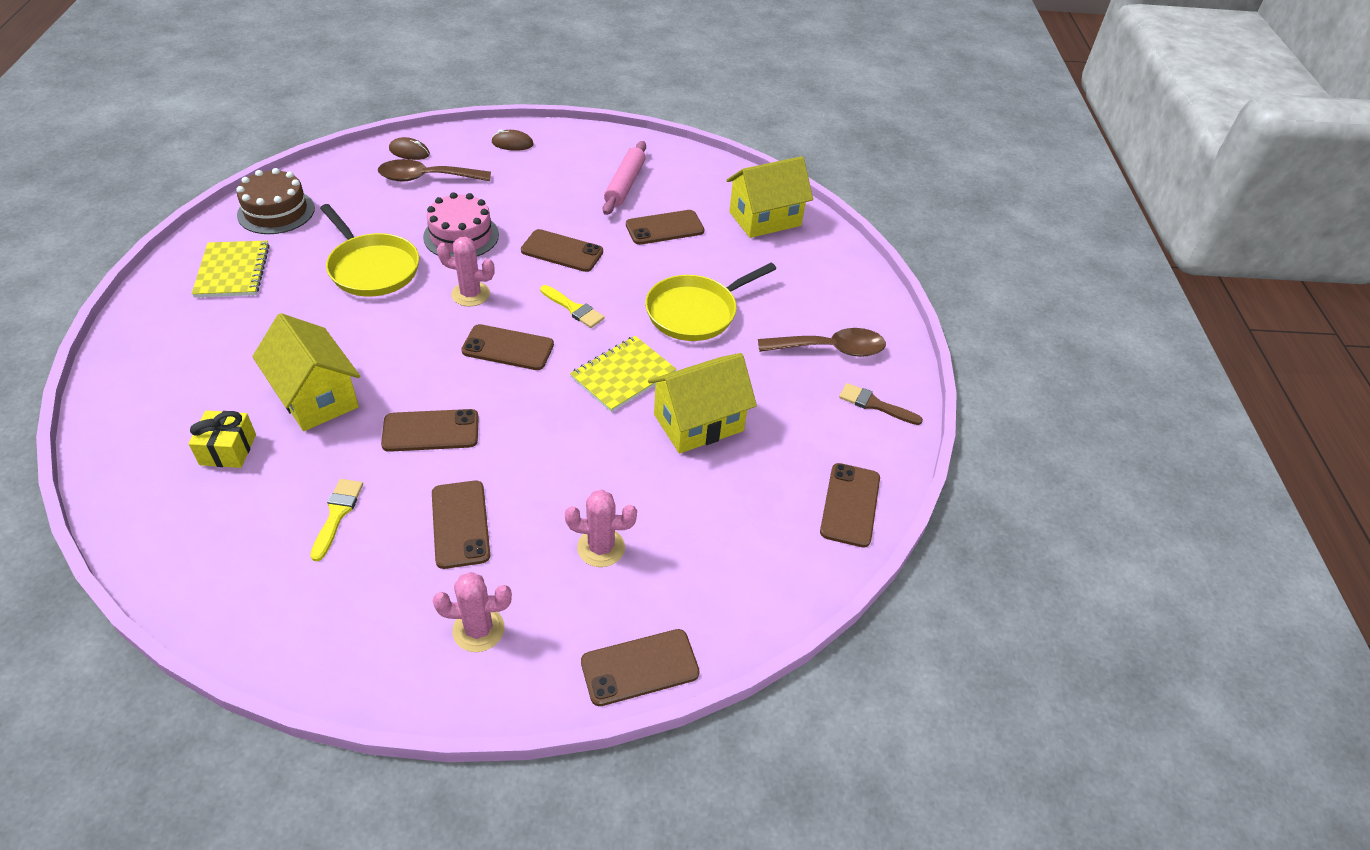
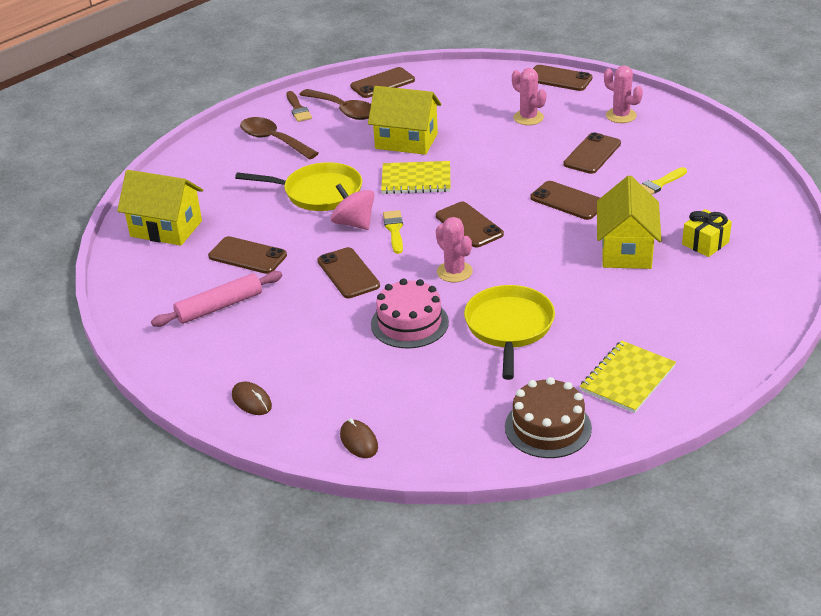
camera: 130 degrees left, 10 degrees down
(426, 178) = (376, 399): brown spoon -> brown spoon (344, 110)
(619, 297) = (354, 223): none -> pink spinning top

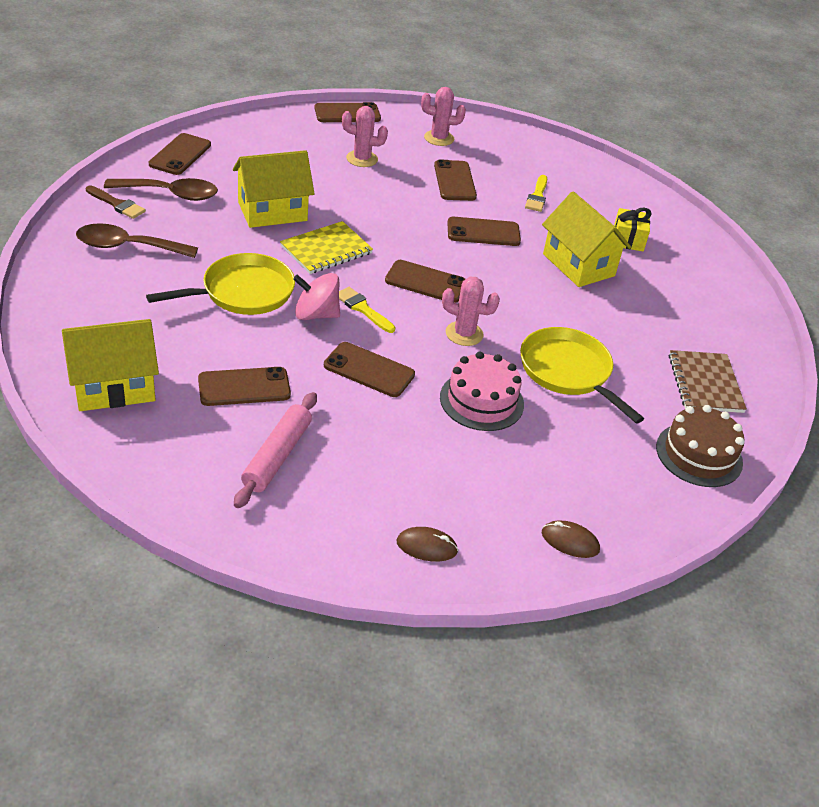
camera: 45 degrees left, 5 degrees up
(627, 378) = (705, 383): yellow notebook -> brown notebook

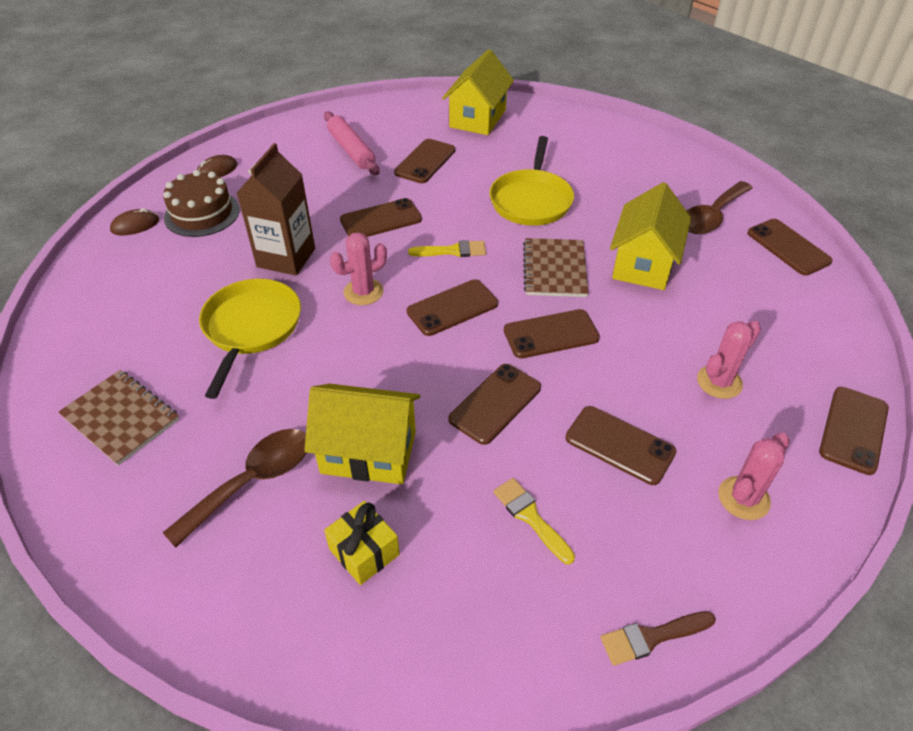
camera: 135 degrees right, 5 degrees up
(117, 204) = (709, 184): brown brush -> brown brush (652, 637)
(127, 247) = (638, 170): brown spoon -> brown spoon (253, 481)
(316, 314) = (469, 223): pink spinning top -> none
(326, 250) = (554, 269): yellow notebook -> brown notebook
(398, 230) = (551, 334): none -> brown phone
(481, 401) = (286, 258): pink cake -> brown carton
(568, 372) = (251, 328): yellow pan -> yellow pan turned 90 degrees counterclockwise
(699, 454) = (82, 344): brown cake -> brown cake (202, 213)

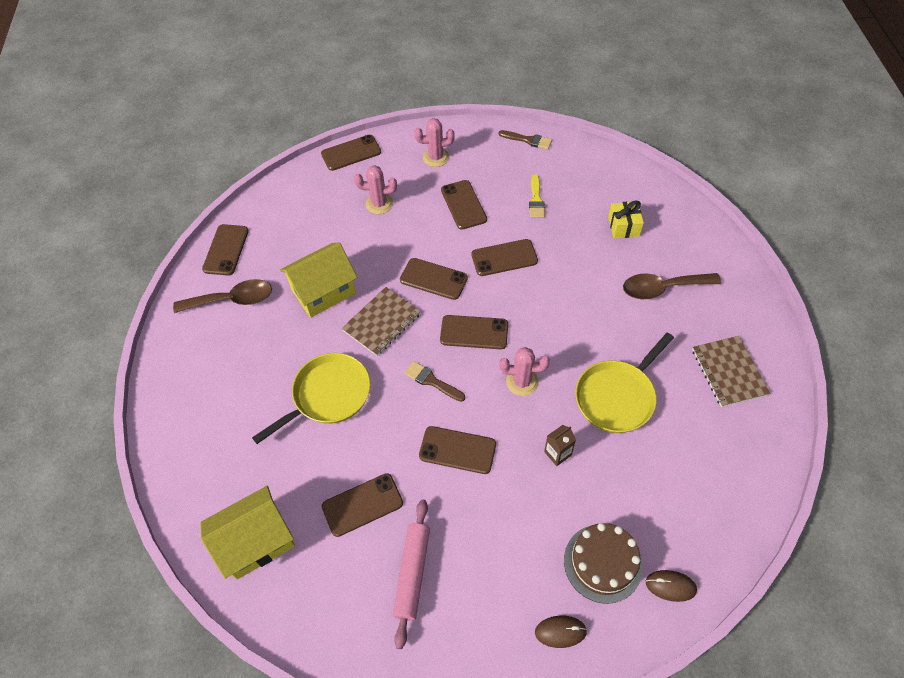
camera: 140 degrees left, 10 degrees up
(286, 258) = (557, 453): brown carton -> brown carton, size x0.49
(368, 452) = (592, 270): yellow house -> none
(452, 251) = (432, 381): yellow brush -> brown brush

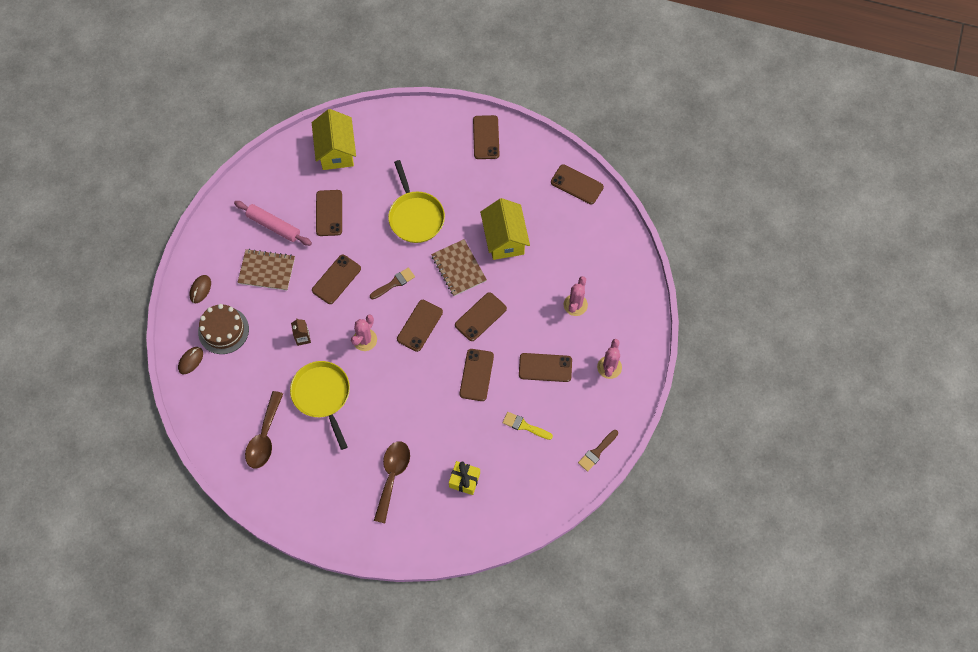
camera: 110 degrees right, 10 degrees up
(232, 300) = (526, 178): brown spoon -> brown spoon (264, 437)
(351, 153) = (644, 302): brown phone -> brown phone (486, 137)
(728, 372) = (302, 481): brown notebook -> brown notebook (266, 270)

